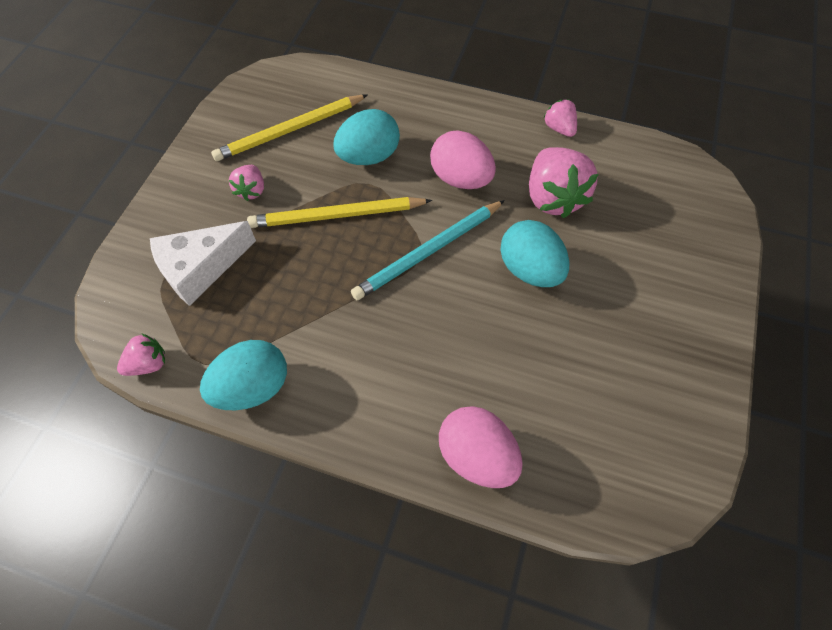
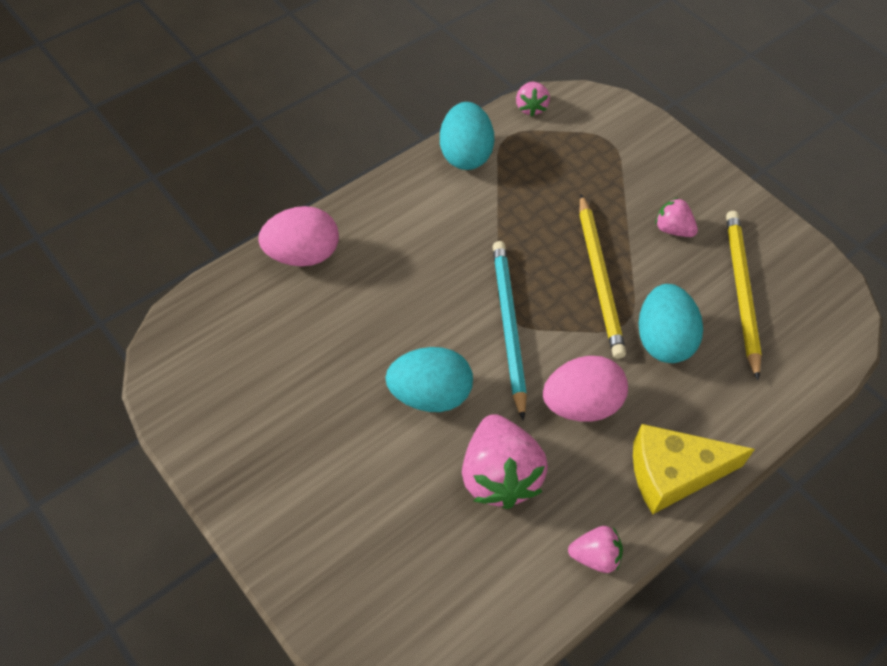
camera: 120 degrees right, 5 degrees down
(201, 268) = (602, 164): white cheese -> none
(337, 215) = (599, 278): yellow pencil -> yellow pencil turned 150 degrees clockwise
(471, 114) = (673, 474): none -> yellow cheese
(553, 198) = (499, 476): pink strawberry -> pink strawberry turned 120 degrees counterclockwise

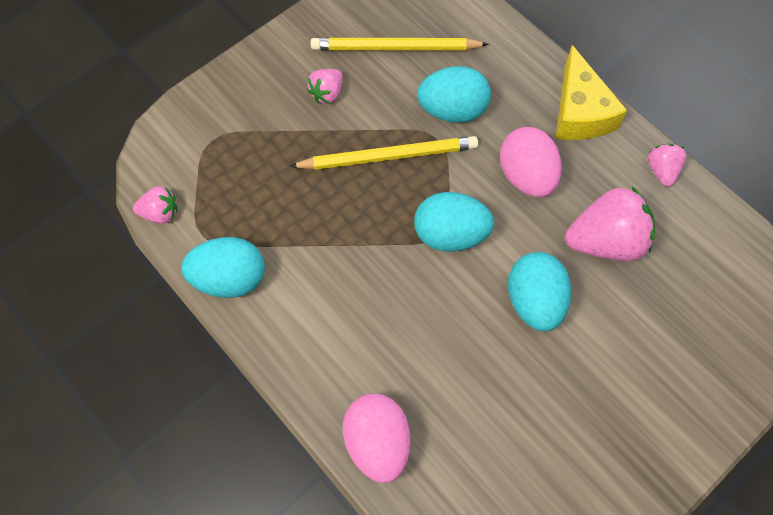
camera: 90 degrees left, 10 degrees up
(508, 326) = (450, 234): turquoise pencil -> turquoise egg

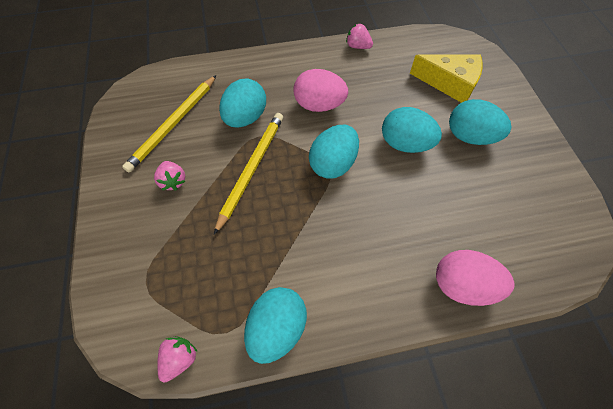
camera: 60 degrees left, 5 degrees down
(580, 112) = (295, 60): yellow cheese -> yellow cheese (449, 83)
(601, 375) = (470, 136): none -> turquoise egg
(605, 241) = (385, 91): pink strawberry -> none

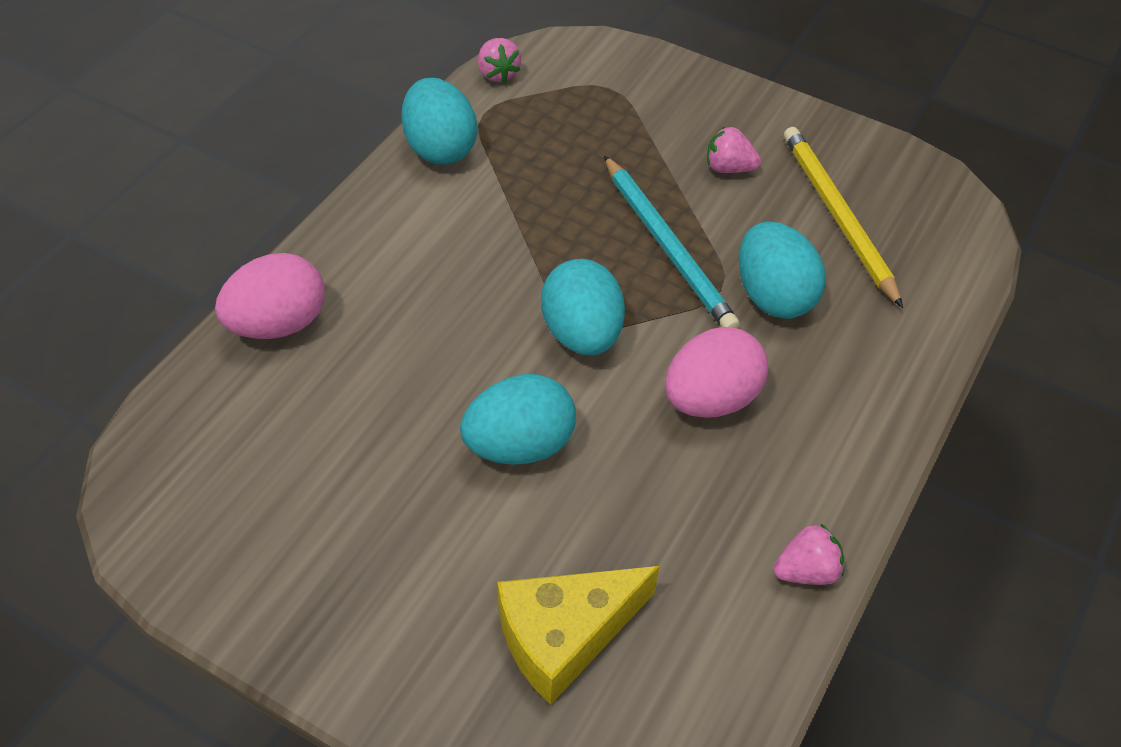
camera: 130 degrees right, 10 degrees down
(251, 169) = (668, 247): yellow pencil -> turquoise pencil
(470, 136) = (434, 546): turquoise egg -> none

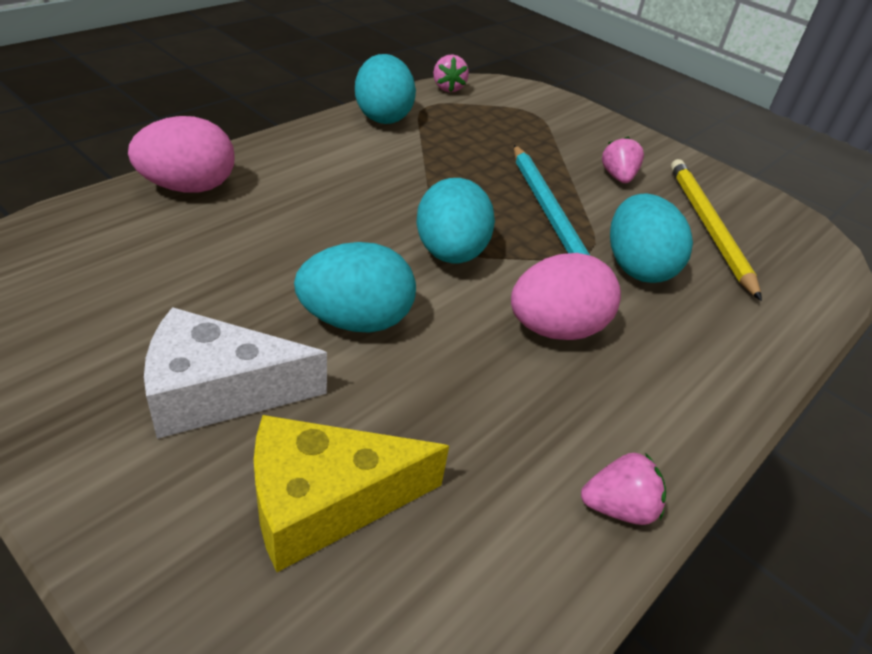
camera: 10 degrees right, 10 degrees down
(428, 559) = (218, 392): none -> white cheese
(728, 168) = (618, 177): pink strawberry -> pink strawberry turned 60 degrees clockwise

